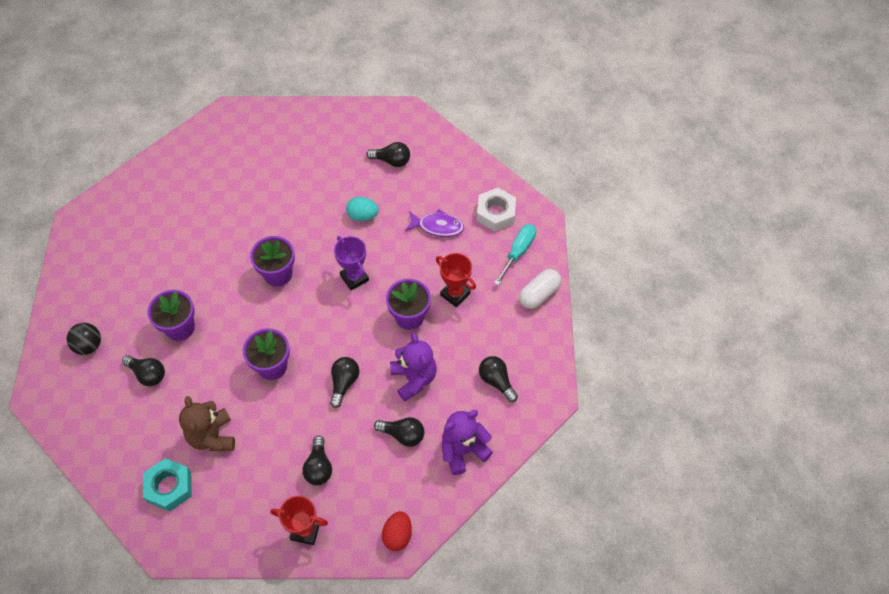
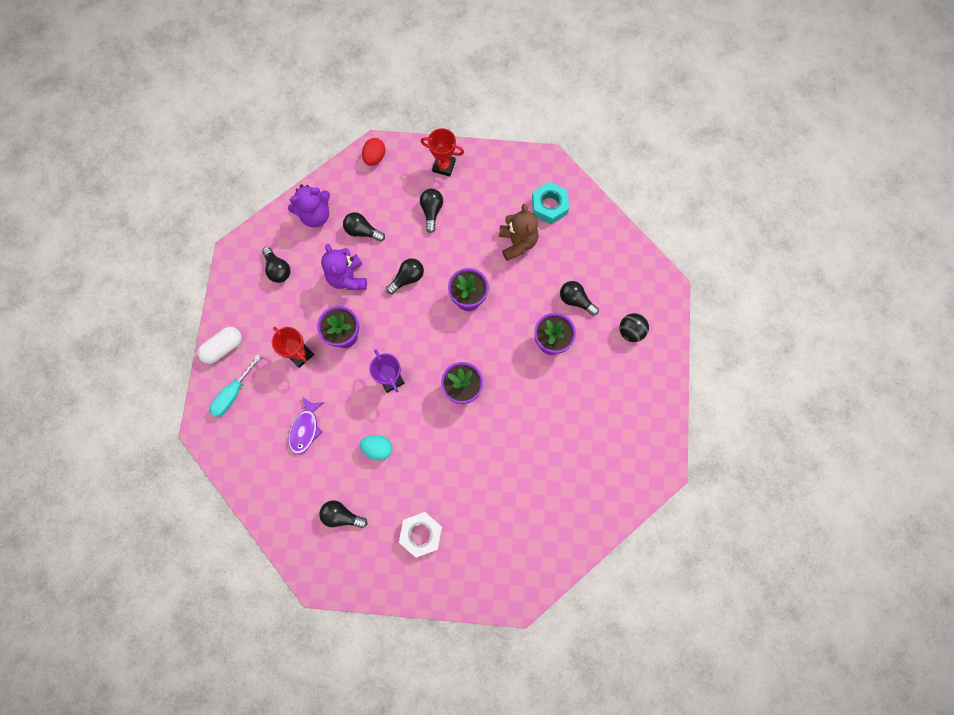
camera: 175 degrees left, 15 degrees up
(344, 383) = (407, 278): black light bulb -> black light bulb turned 150 degrees counterclockwise
(438, 226) = (305, 429): purple fish -> purple fish turned 90 degrees counterclockwise
(496, 213) = (245, 440): white nut -> white nut (421, 534)

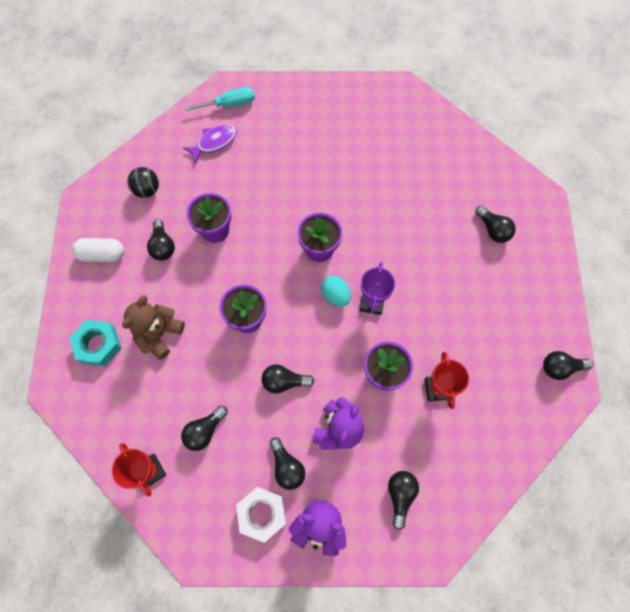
camera: 140 degrees left, 5 degrees down
(221, 438) = (560, 367): none -> black light bulb
(223, 348) = (507, 454): white capsule -> white capsule (102, 254)
(233, 394) = (525, 400): turquoise screwdriver -> turquoise screwdriver (229, 104)
(305, 429) = (477, 318): purple fish -> purple fish (214, 142)
(375, 157) = (207, 544): red egg -> none
(378, 448) = (426, 257): turquoise egg -> turquoise egg (335, 295)
(421, 534) = (439, 174): white nut -> white nut (262, 514)

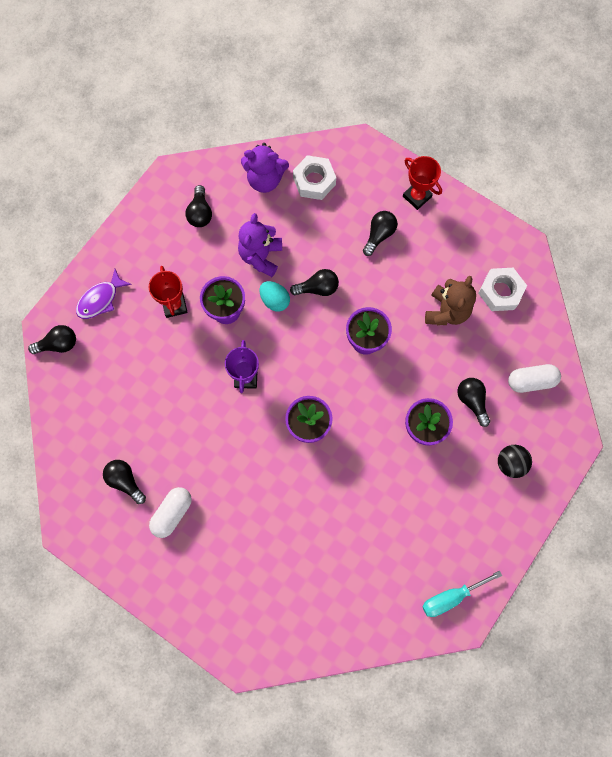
camera: 170 degrees right, 5 degrees up
(98, 345) = (500, 292): turquoise nut -> white nut
(214, 142) = (454, 538): purple fish -> purple fish (100, 299)
(287, 466) = (300, 219): black light bulb -> none
(335, 295) = (283, 378): turquoise egg -> turquoise egg (275, 300)
(451, 198) = (172, 513): none -> white capsule

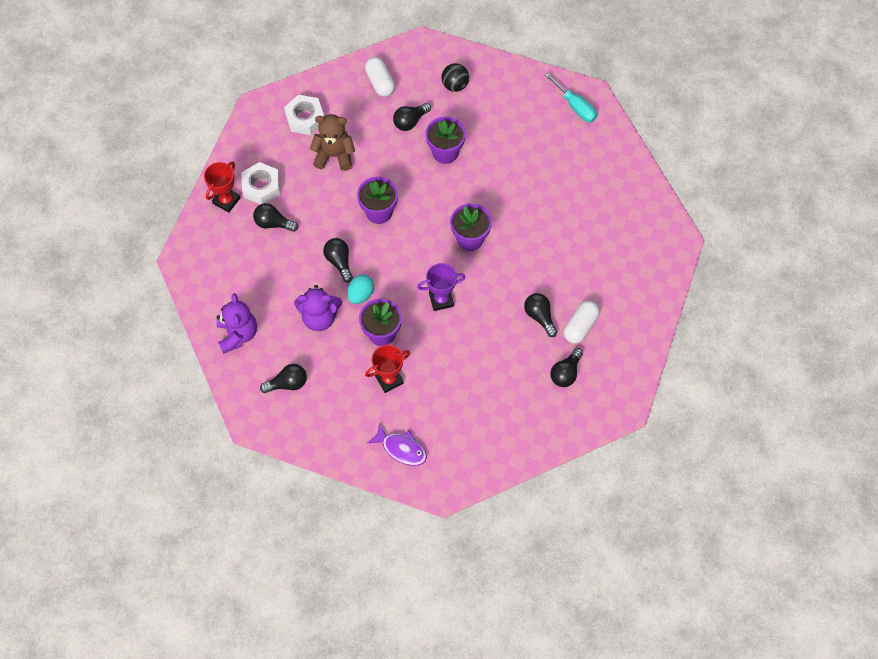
camera: 105 degrees left, 10 degrees down
(58, 344) = (457, 473): black light bulb -> black light bulb (539, 316)
(172, 513) = (580, 326): white capsule -> white capsule turned 75 degrees counterclockwise
(314, 181) = (230, 290): white nut -> white nut (261, 187)

